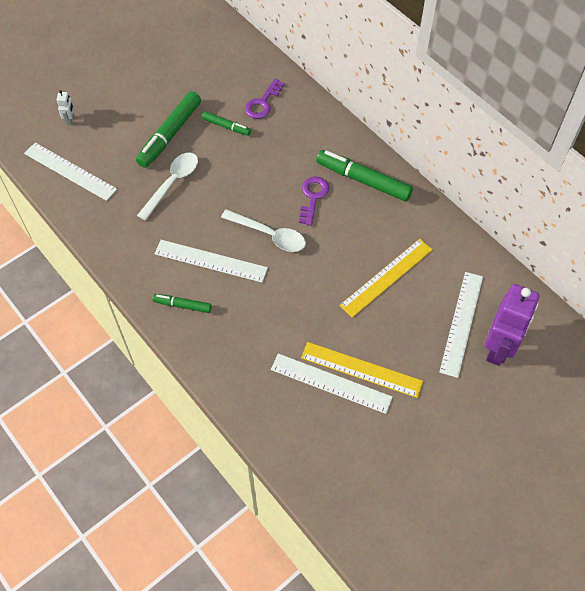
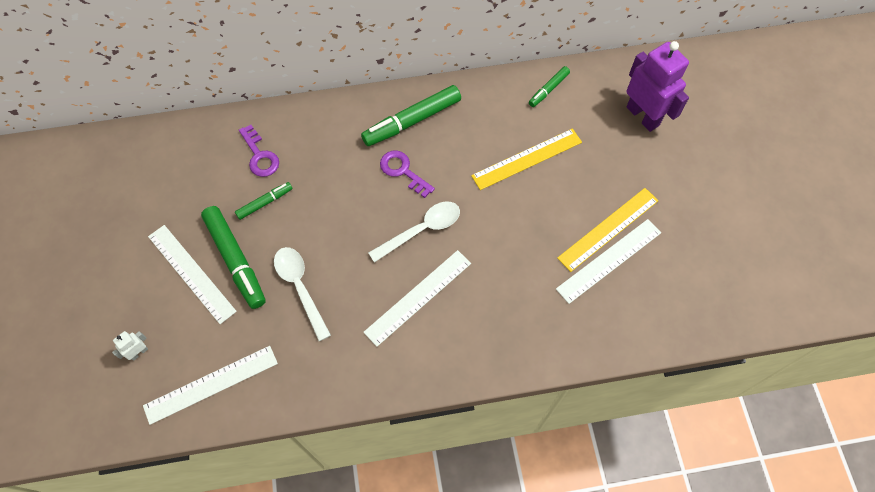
camera: 60 degrees left, 5 degrees up
(70, 120) = (139, 352): white robot -> white robot turned 75 degrees counterclockwise
(182, 305) = (453, 348): green marker -> green marker (548, 89)
(386, 277) = (527, 159): yellow ruler -> yellow ruler turned 75 degrees clockwise
(461, 323) = (605, 129): white ruler -> white ruler (191, 273)

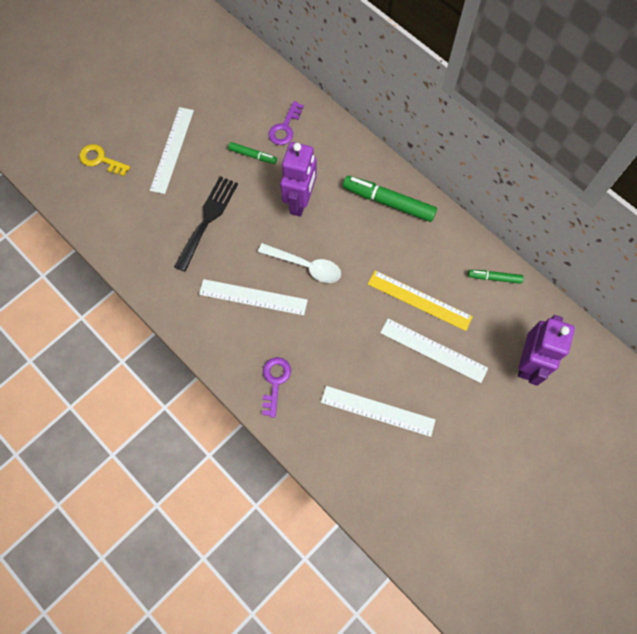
camera: 55 degrees right, 5 degrees up
(139, 352) = (101, 160): white robot -> yellow key
(211, 384) = (107, 214): white ruler -> white ruler (433, 350)
(235, 260) = (199, 168): green marker -> none
(300, 287) = (207, 219): white spoon -> black fork
(350, 192) = (300, 201): none -> purple robot
(403, 171) = (343, 224): purple key -> purple key (275, 382)
(608, 229) = (404, 395): yellow ruler -> none

